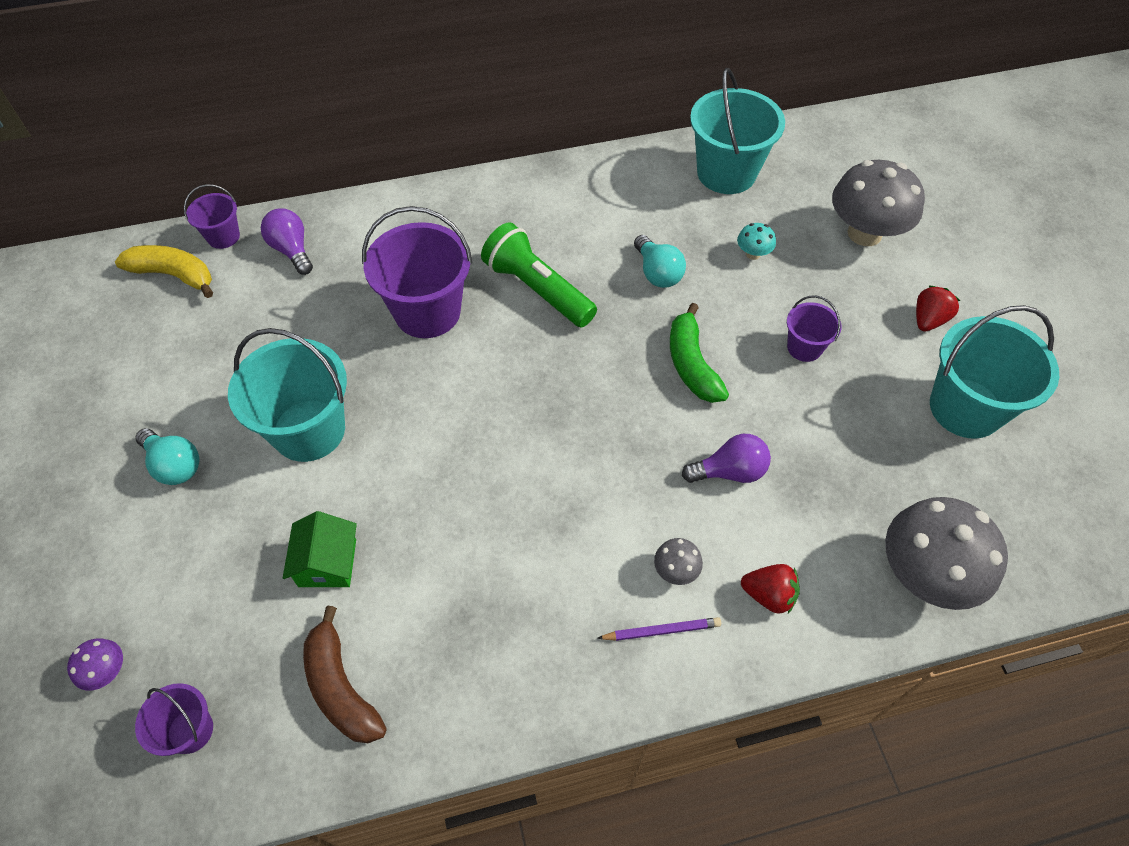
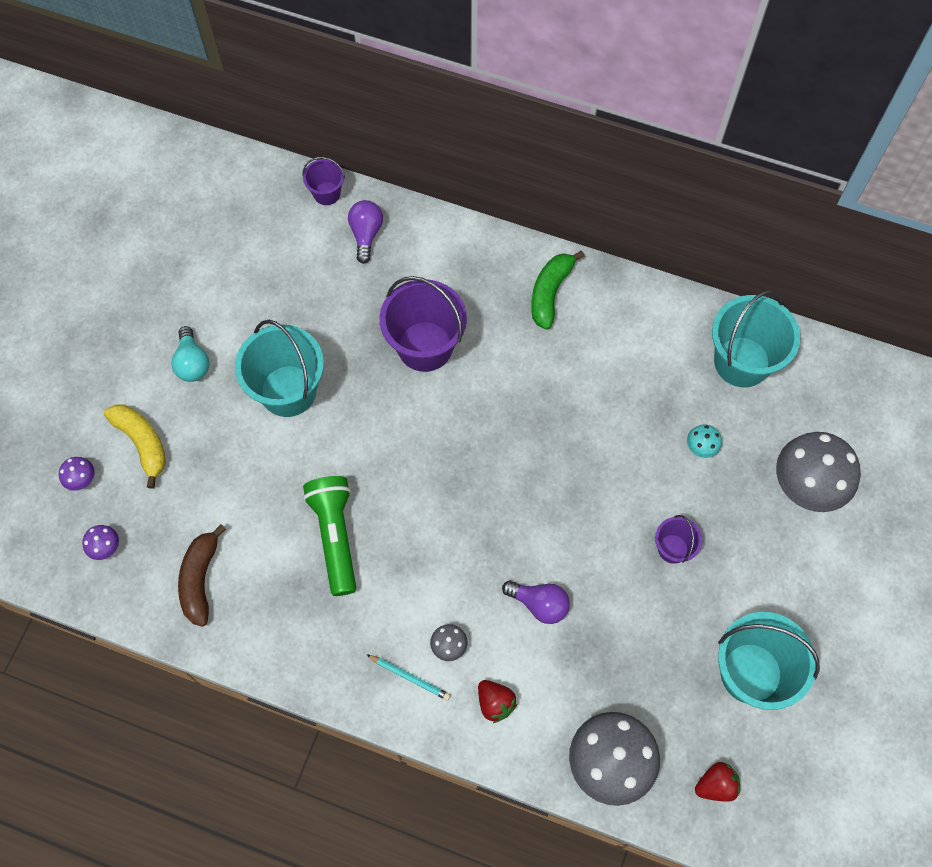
camera: 35 degrees right, 10 degrees up
(174, 275) = (275, 208): yellow banana -> yellow banana (142, 443)
(190, 730) = (105, 547): purple bucket -> purple mushroom
(327, 563) = (242, 494): green house -> none
(537, 289) = (515, 376): green flashlight -> green flashlight (335, 536)
(657, 273) = (614, 417): turquoise light bulb -> none
(662, 631) = (410, 678): purple pencil -> turquoise pencil
(691, 364) = (579, 508): green banana -> green banana (550, 293)
(928, 320) = (789, 589): red strawberry -> red strawberry (716, 785)

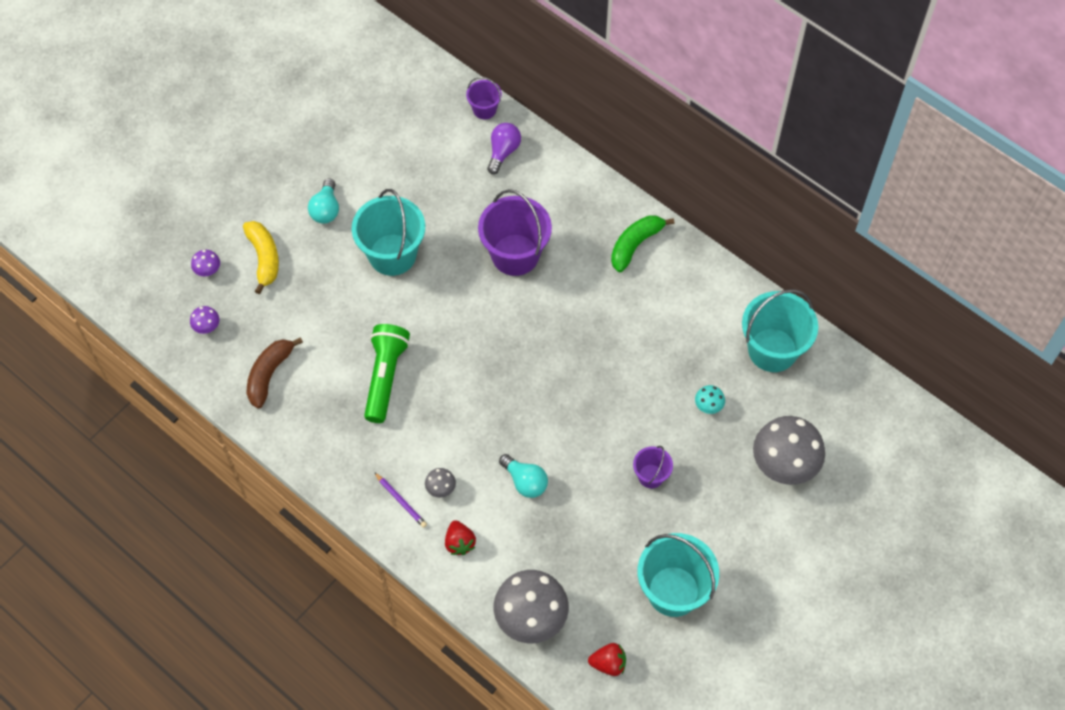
camera: 20 degrees right, 5 degrees down
(410, 678) = (401, 501): turquoise pencil -> purple pencil
(539, 604) = (525, 481): purple light bulb -> turquoise light bulb

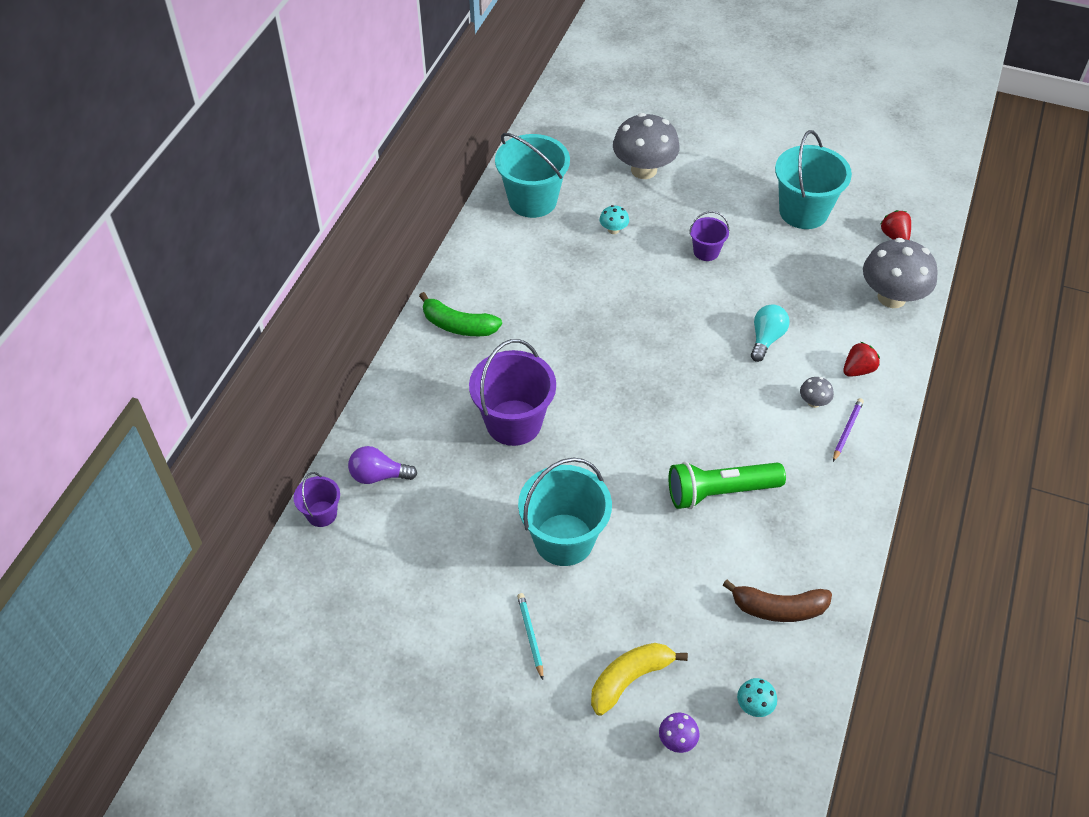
camera: 110 degrees left, 10 degrees down
(207, 327) = (754, 705): purple mushroom -> turquoise mushroom
(326, 209) = (530, 635): turquoise light bulb -> turquoise pencil

